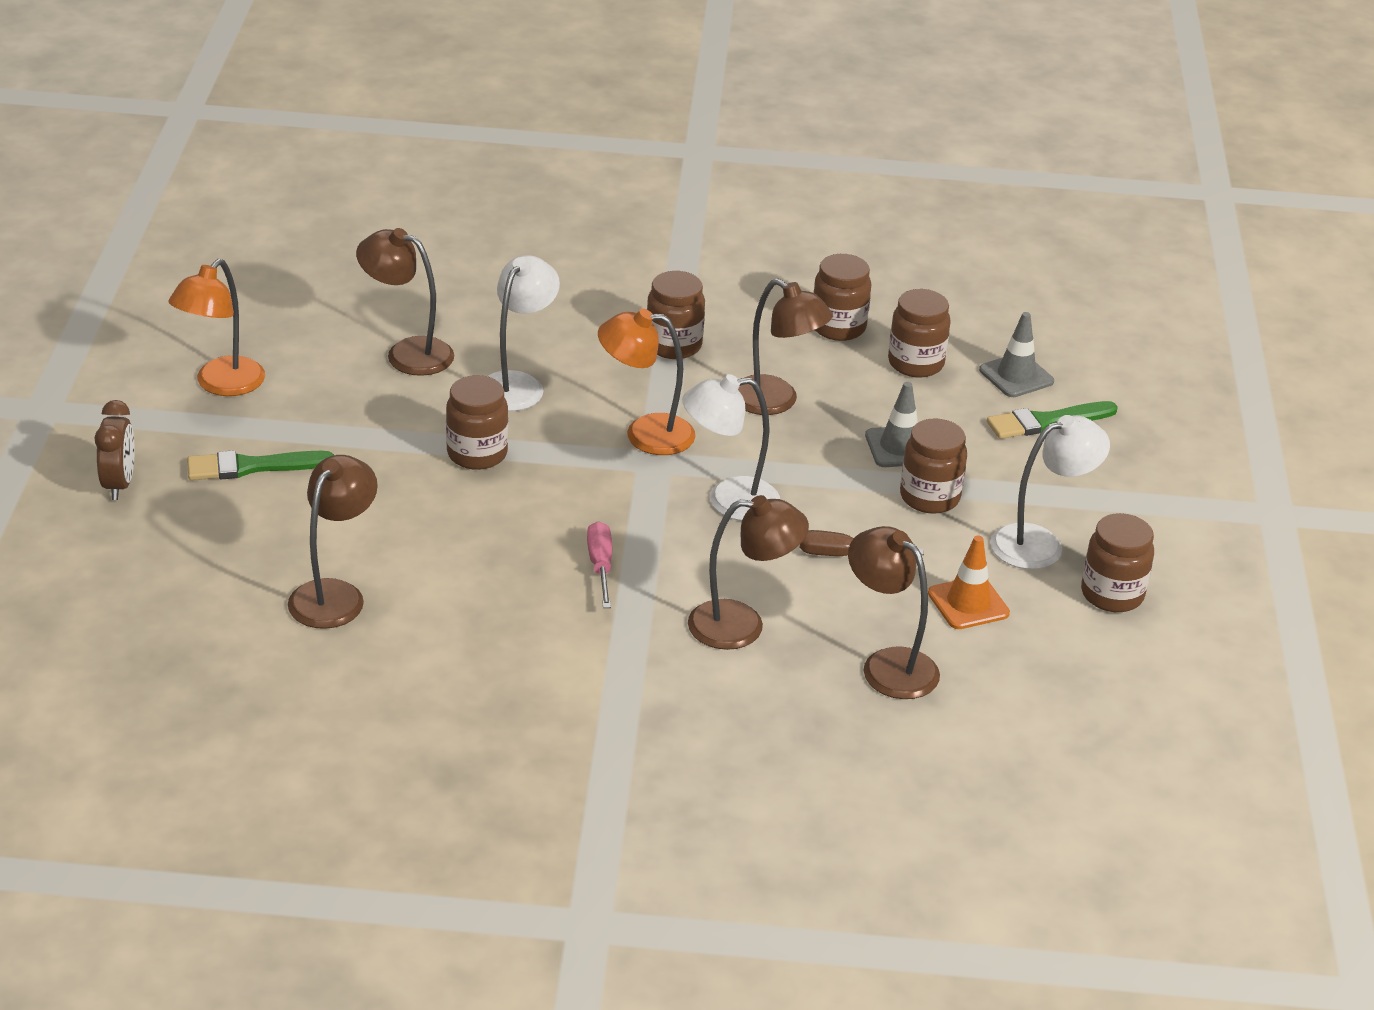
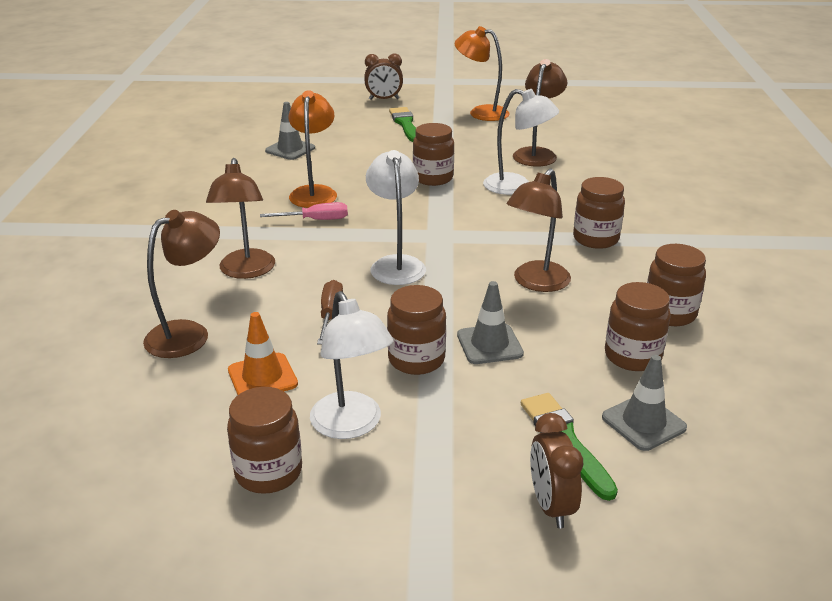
camera: 90 degrees right, 5 degrees down
(334, 594) = (290, 149): brown lamp -> grey traffic cone
(645, 434) = (472, 231): orange lamp -> orange lamp (314, 192)
(1128, 440) = (551, 506): none -> brown clock

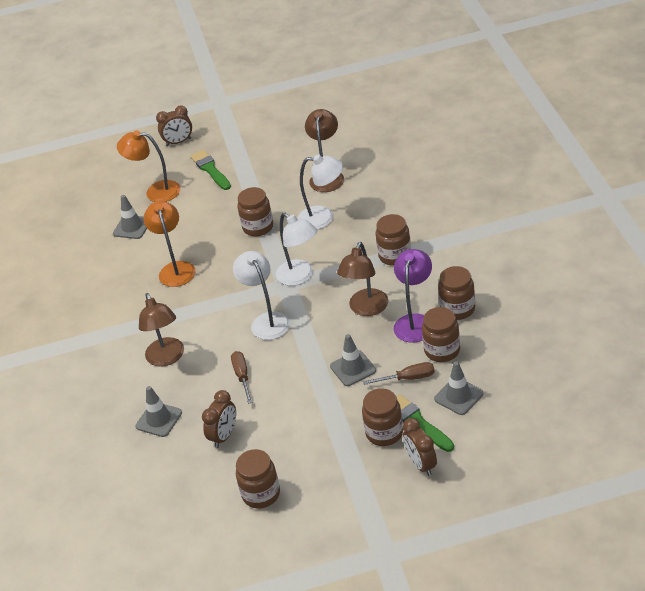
camera: 10 degrees left, 10 degrees up
(188, 333) = (159, 419): brown lamp -> grey traffic cone
(262, 377) = (224, 436): orange traffic cone -> brown clock
(315, 220) = (191, 296): pink screwdriver -> none
(351, 425) = (293, 451): white lamp -> white lamp (300, 277)
(416, 359) = (312, 394): brown jar -> brown jar (384, 433)
(481, 112) = (266, 137): orange lamp -> orange lamp (156, 191)
(568, 377) = (408, 378): none -> brown screwdriver
(601, 313) = (415, 321): none -> purple lamp

